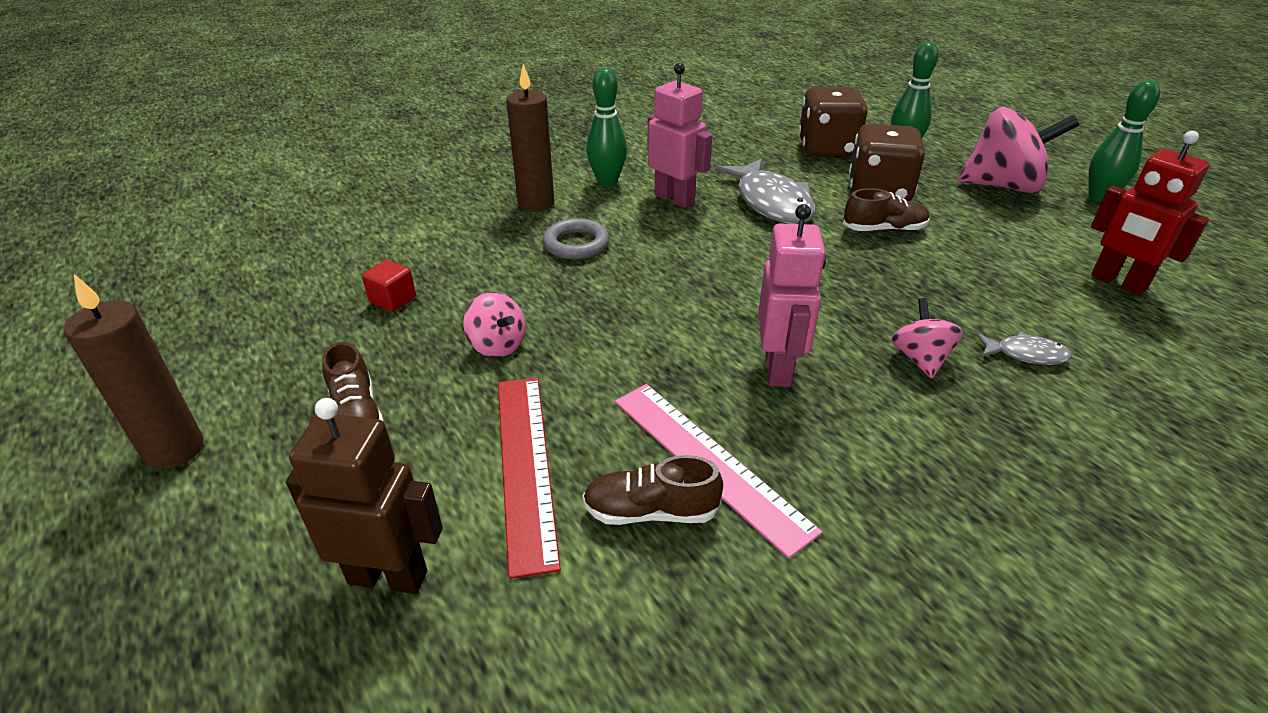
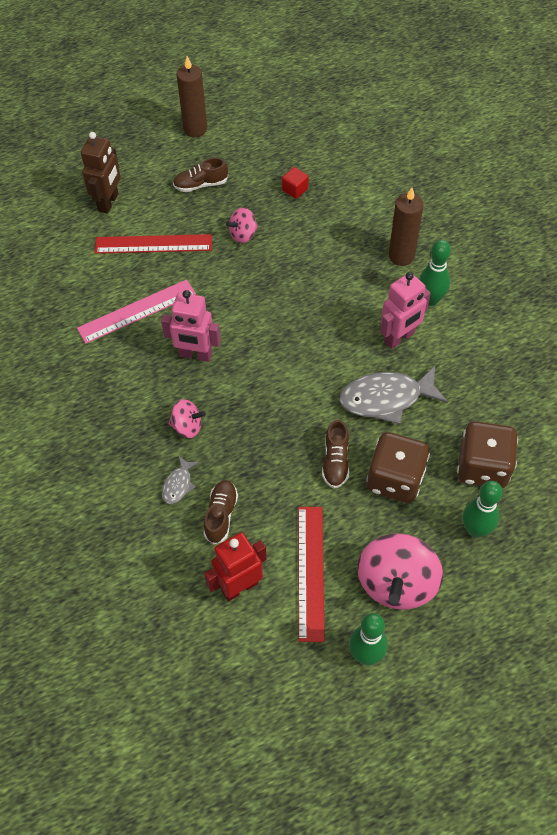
camera: 100 degrees right, 20 degrees up
(576, 244) = (342, 275): grey ring -> none
(650, 511) = (115, 285): brown shoe -> brown shoe (221, 515)
(1044, 235) = (310, 572): none -> red ruler

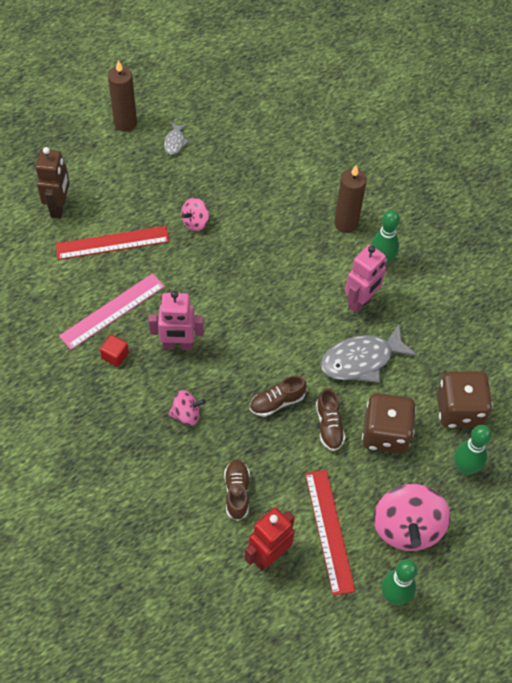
camera: 15 degrees left, 0 degrees up
(178, 484) = (191, 470): grey fish -> grey fish (175, 142)
(201, 185) = (144, 178): brown shoe -> brown shoe (277, 402)
(295, 189) = (234, 172): red cube -> red cube (115, 355)

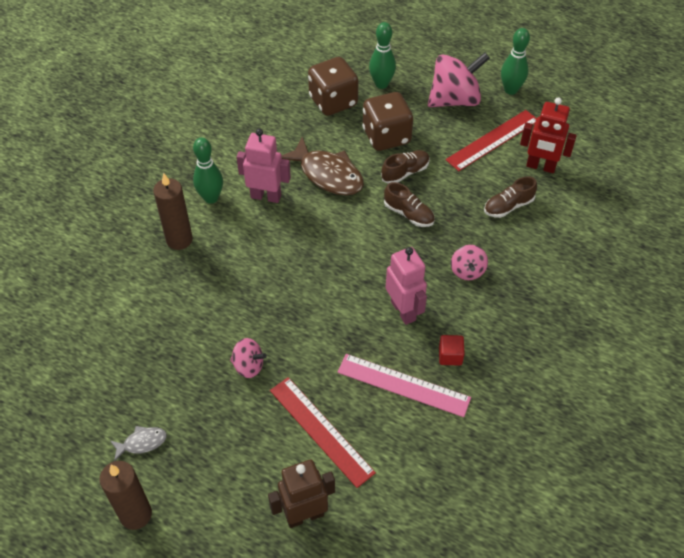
camera: 115 degrees left, 5 degrees down
(186, 414) = (467, 271): pink spinning top -> pink spinning top turned 150 degrees counterclockwise
(361, 360) = (327, 174): grey fish -> brown fish

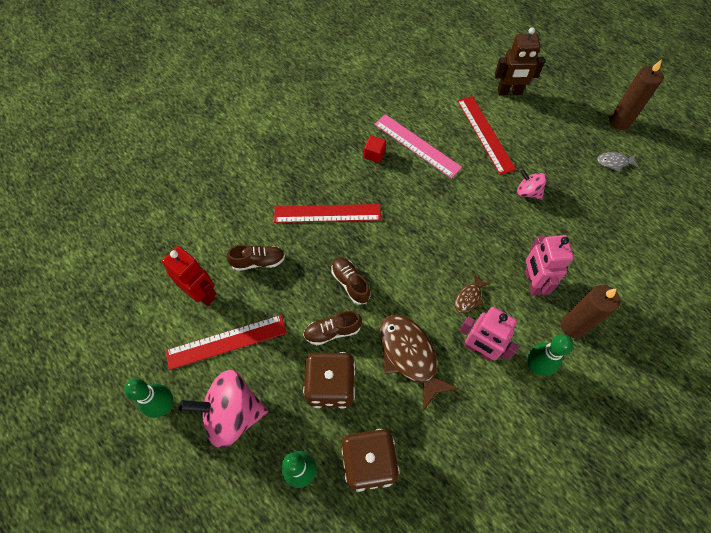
camera: 160 degrees left, 10 degrees up
(287, 235) = (469, 297): none -> brown fish
(403, 311) = (394, 197): pink robot -> pink robot (532, 282)
(467, 271) = (327, 213): pink spinning top -> red ruler

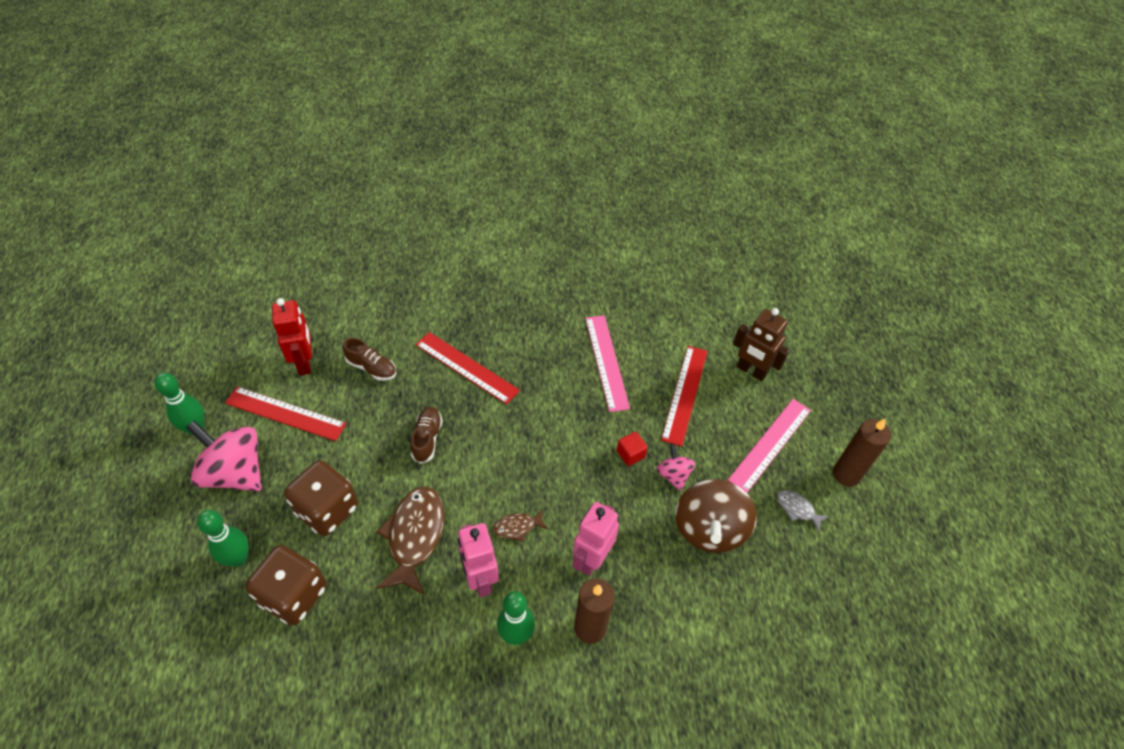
camera: 35 degrees right, 10 degrees down
(332, 331) = (372, 467): brown shoe -> none
(374, 154) = (559, 344): red cube -> red cube (630, 454)
(563, 132) = (770, 444): none -> pink ruler
(579, 211) = (709, 529): none -> brown spinning top

